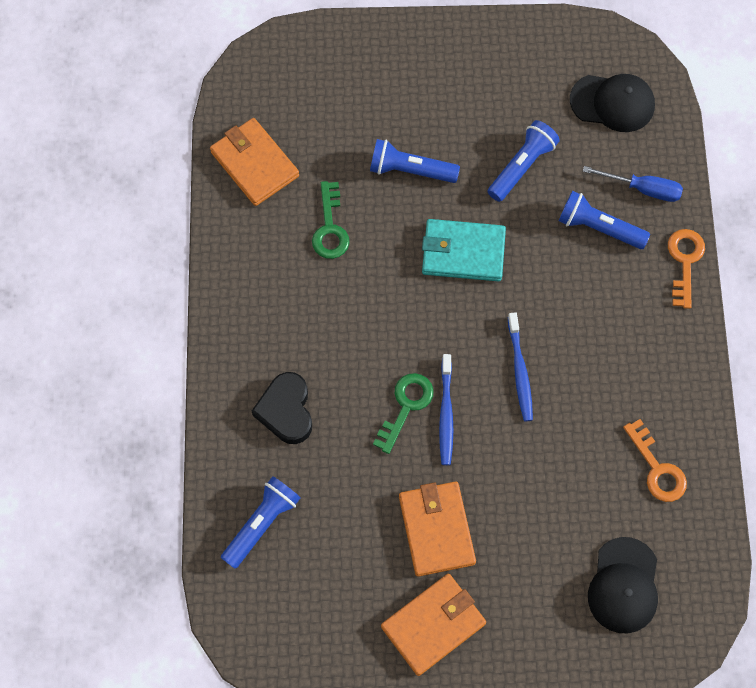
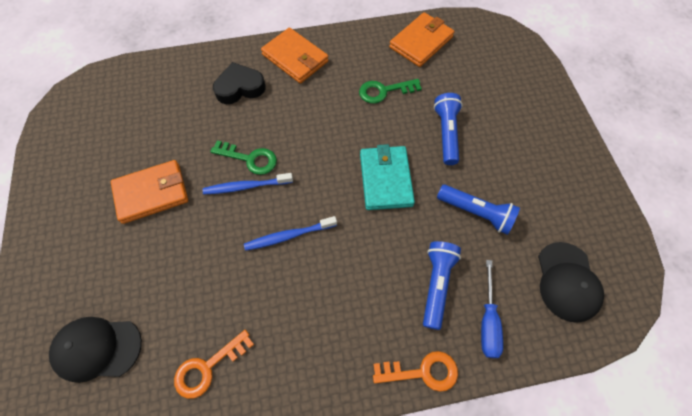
camera: 80 degrees right, 5 degrees down
(262, 523) = (158, 87): blue flashlight -> none
(433, 625) = (76, 201): orange wallet -> orange wallet (295, 58)

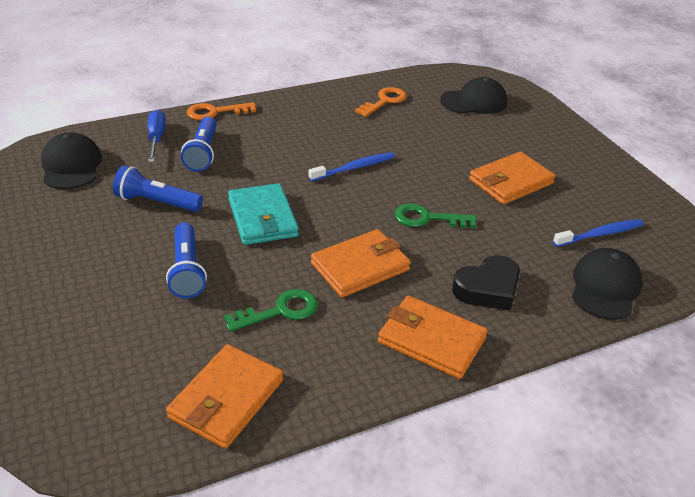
camera: 165 degrees right, 25 degrees down
(160, 77) = (605, 287): none -> black cap
(246, 186) = (416, 196): blue toothbrush -> blue toothbrush (599, 234)
(320, 118) = (360, 266): none -> orange wallet

